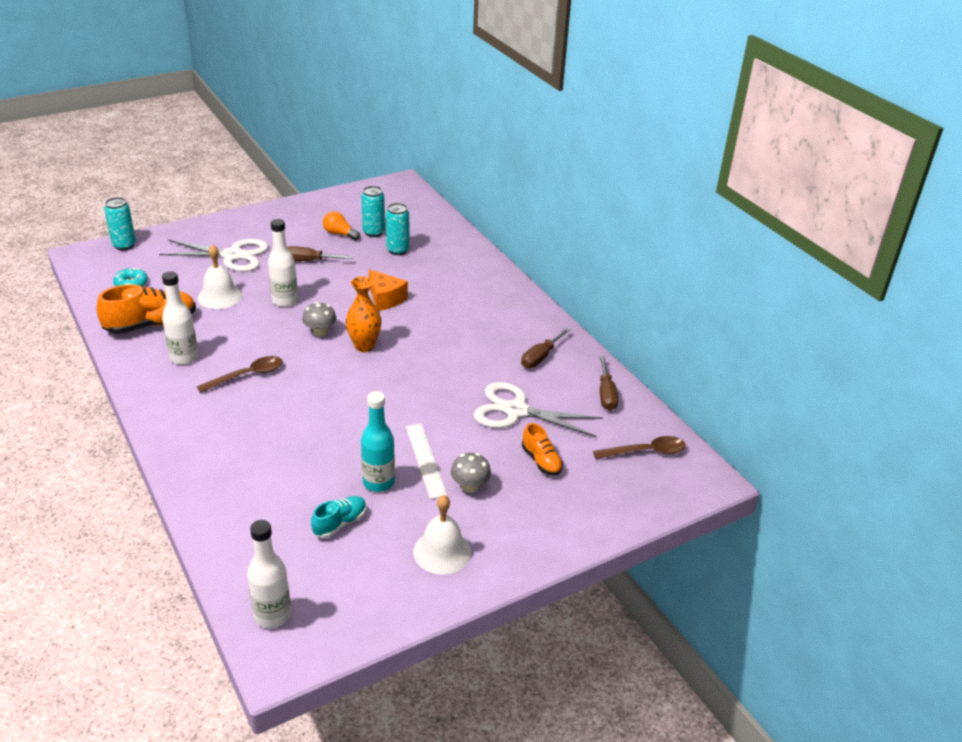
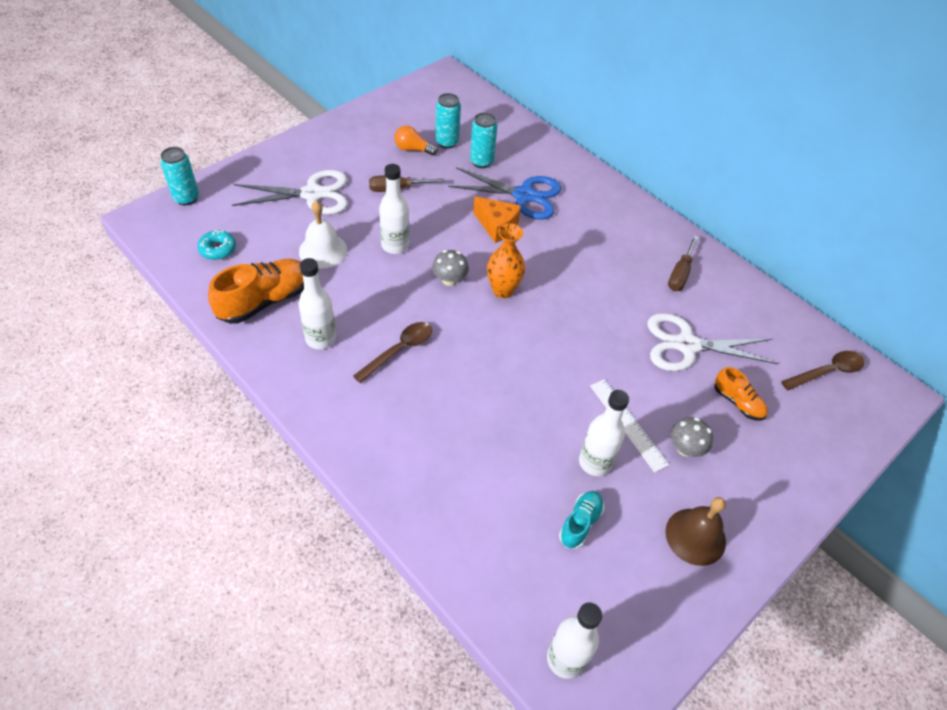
camera: 15 degrees left, 15 degrees up
(378, 482) = (595, 462): turquoise bottle -> white bottle
(423, 280) = (524, 195): none -> blue scissors
(442, 551) = (695, 536): white bell -> brown bell
(606, 394) = (760, 308): brown screwdriver -> none

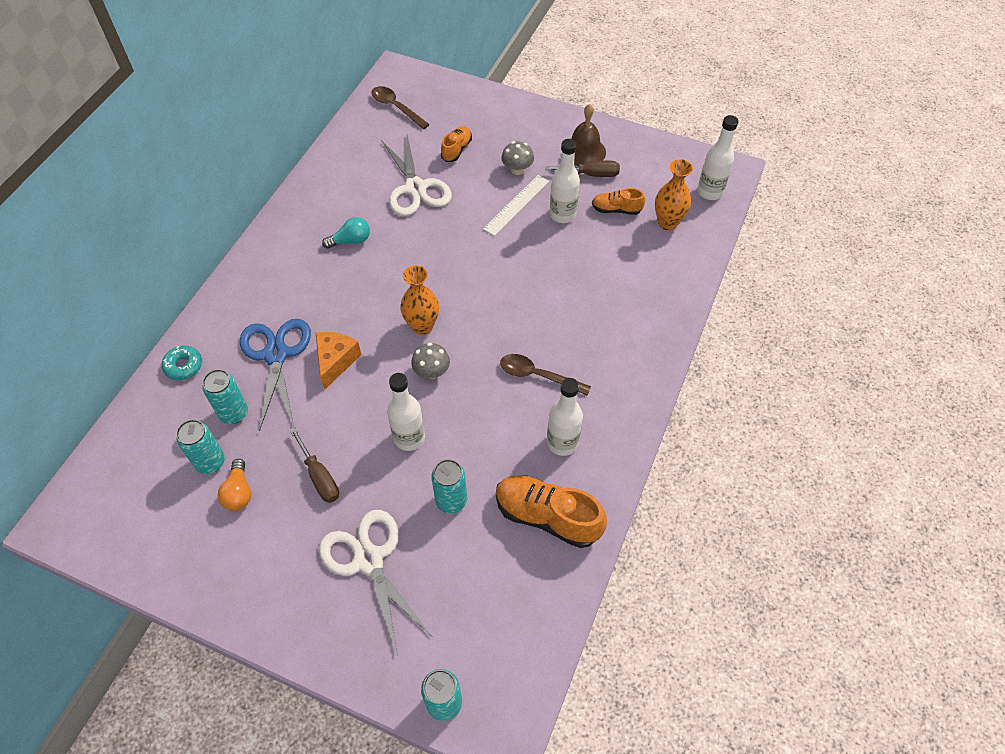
camera: 110 degrees left, 5 degrees up
(217, 249) = (505, 608): turquoise donut -> turquoise donut (183, 366)
(323, 250) = (451, 501): white bell -> turquoise can
(534, 571) = (667, 223): none -> orange vase
(580, 523) = (616, 209): turquoise shoe -> orange shoe
(631, 274) = (351, 241): none -> turquoise light bulb
(680, 274) = (332, 209): brown screwdriver -> brown screwdriver (591, 174)

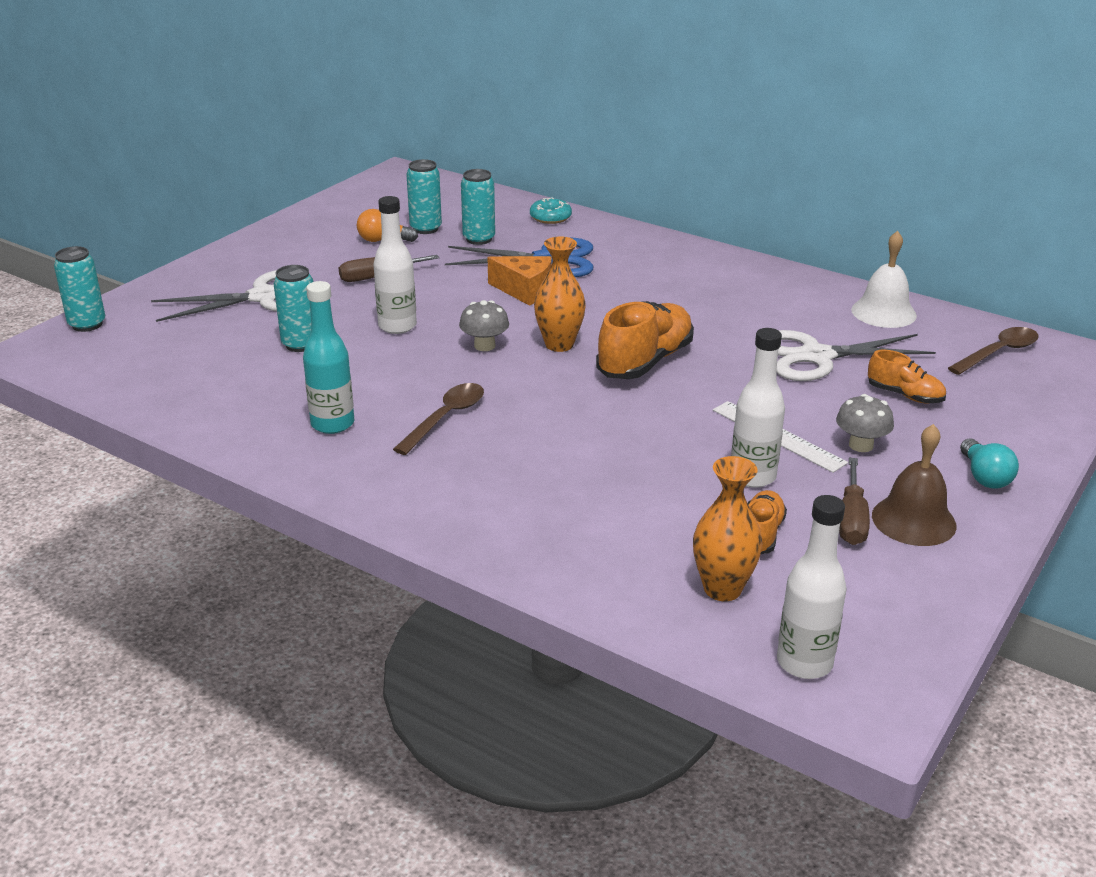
camera: 100 degrees right, 25 degrees down
(348, 155) = (883, 312): none -> white bell
(351, 241) = (717, 307): turquoise light bulb -> turquoise light bulb (984, 477)
(547, 516) = (238, 401): orange shoe -> orange shoe (645, 362)
(562, 442) = (332, 424): white bottle -> turquoise bottle

